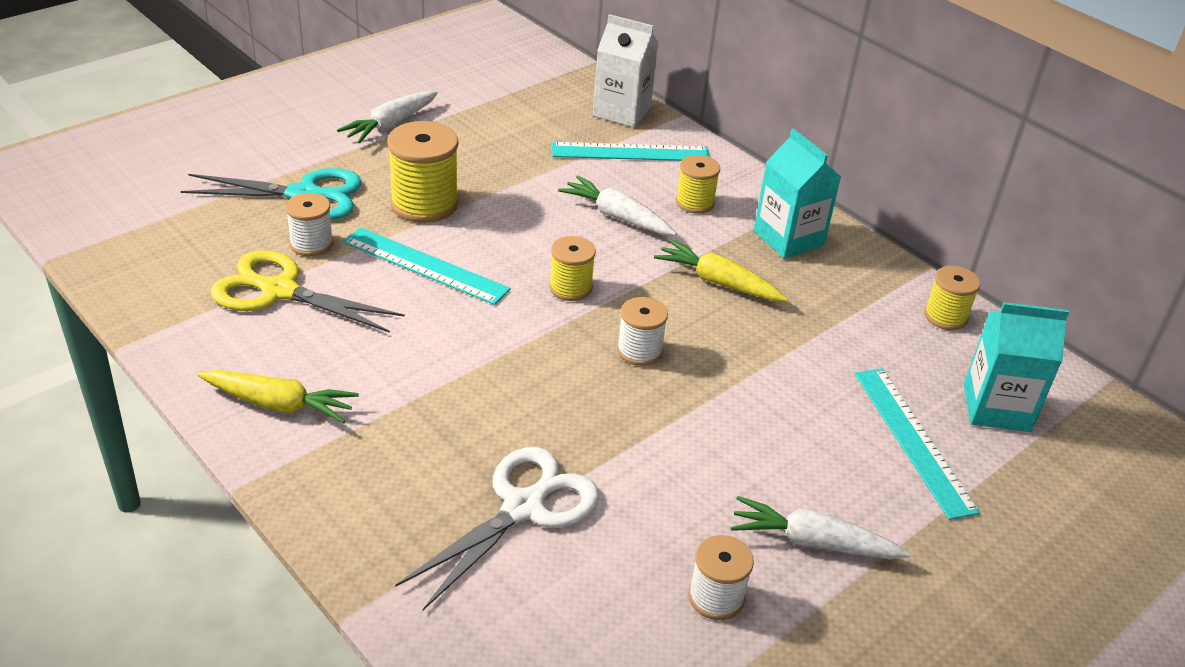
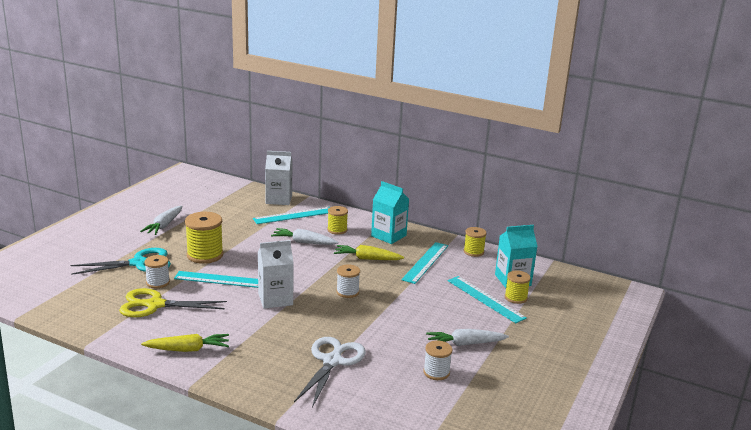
camera: 20 degrees left, 15 degrees down
(495, 332) = (275, 299): none -> white carton
(570, 287) = (300, 274): yellow spool -> yellow spool (515, 298)
(831, 318) = (425, 262): none -> turquoise ruler

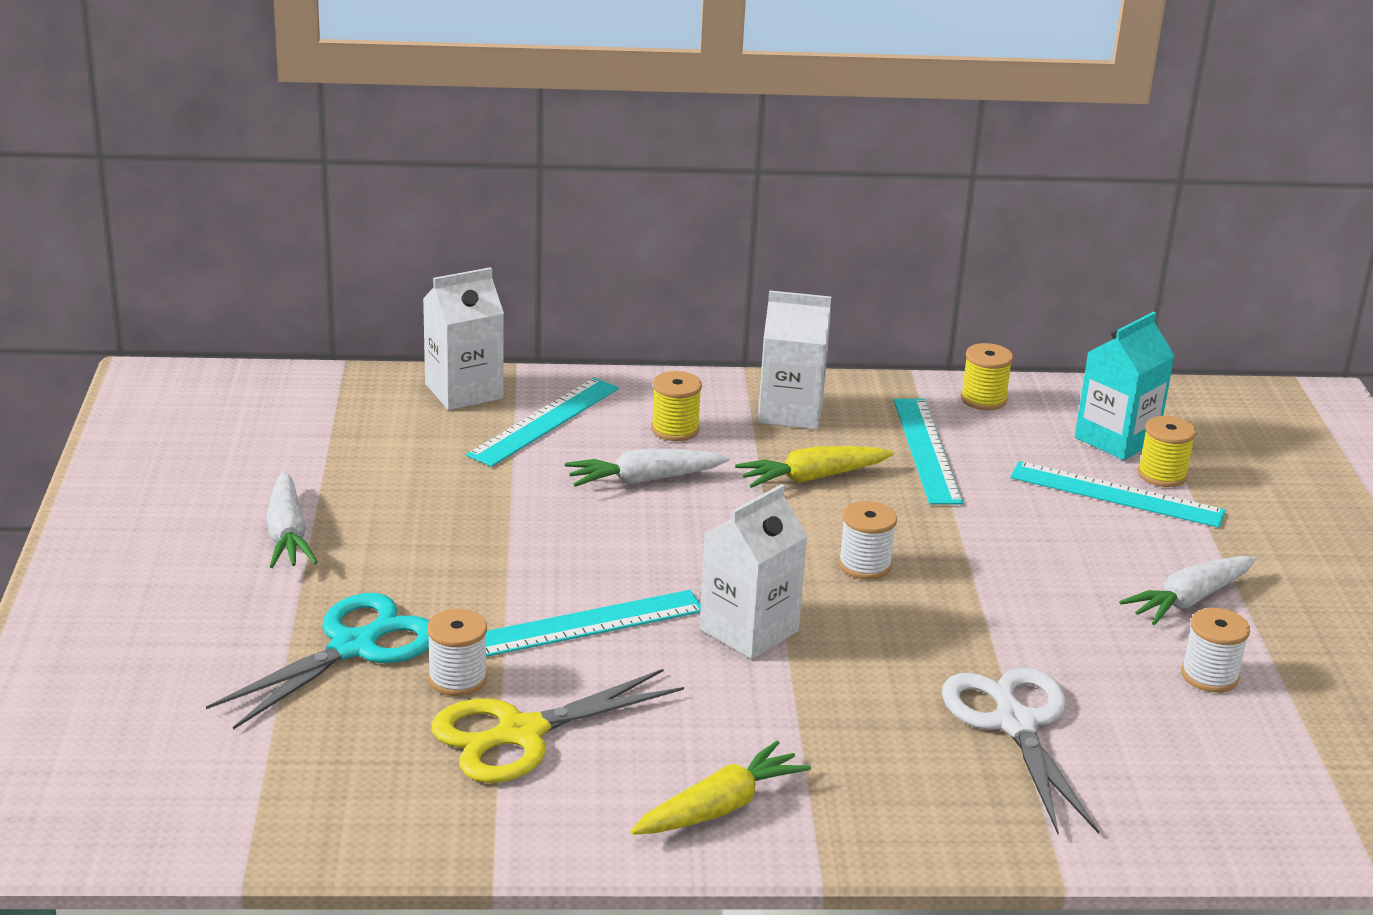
camera: 30 degrees left, 5 degrees up
(205, 255) = (475, 578): yellow spool -> none
(388, 236) = (790, 412): turquoise carton -> white carton

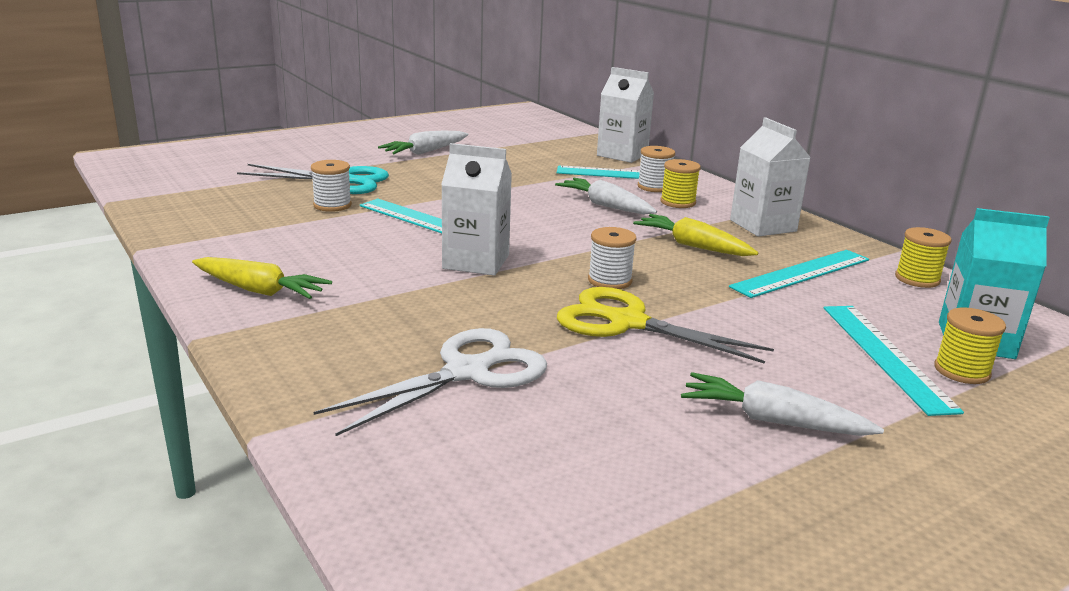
camera: 60 degrees right, 5 degrees down
(521, 734) = (292, 228): yellow scissors -> yellow scissors (627, 323)
(1209, 676) = (658, 454): white spool -> white spool (654, 187)

